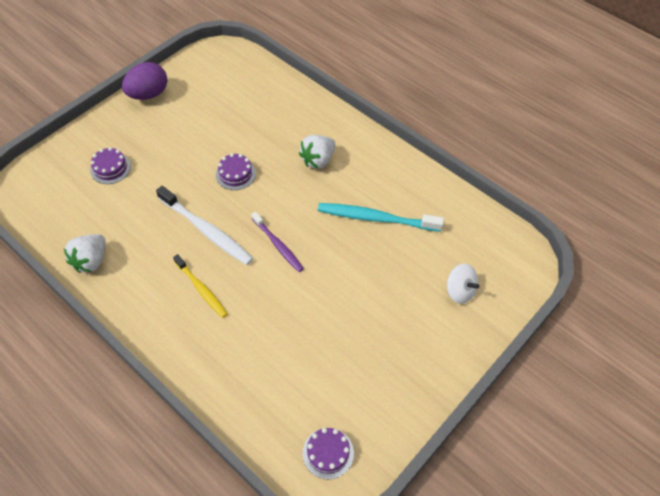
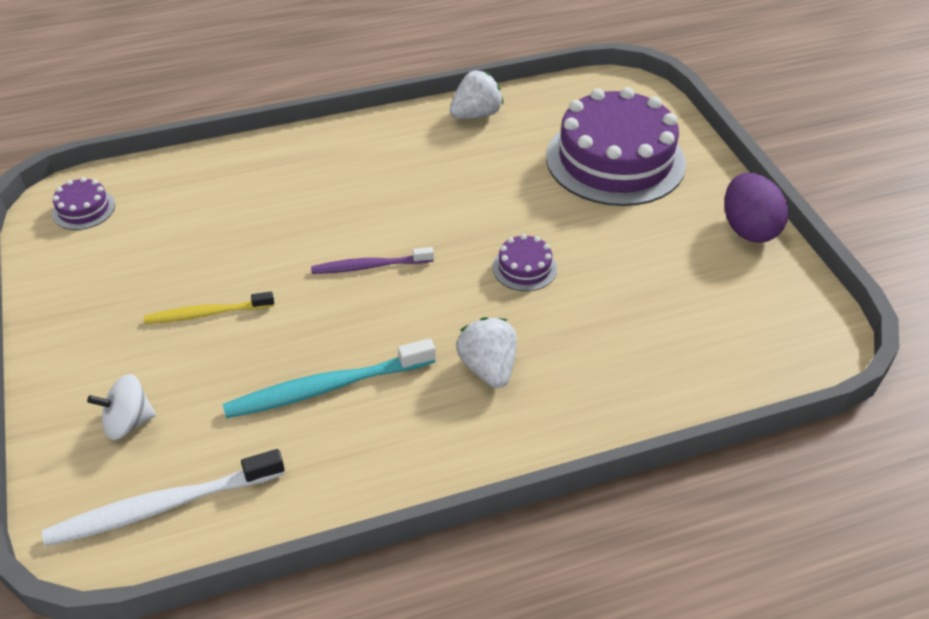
camera: 120 degrees right, 10 degrees down
(91, 261) = (476, 115): white strawberry -> white strawberry turned 90 degrees clockwise
(110, 168) = (615, 160): purple cake -> purple cake, size x2.40
(201, 289) = (364, 182): yellow toothbrush -> yellow toothbrush (207, 313)
(206, 231) = (446, 211): white toothbrush -> white toothbrush (162, 506)
(376, 218) = (326, 387): turquoise toothbrush -> turquoise toothbrush turned 150 degrees counterclockwise

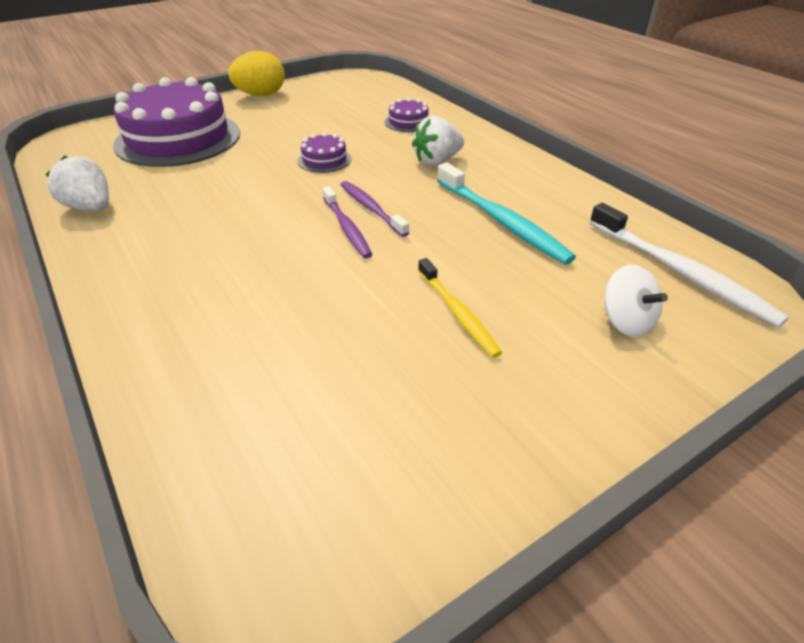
camera: 105 degrees left, 5 degrees down
(83, 209) = (300, 531): purple cake -> purple cake (408, 122)
(398, 289) = (371, 208): none -> purple toothbrush
(748, 229) = (261, 95): purple egg -> yellow egg

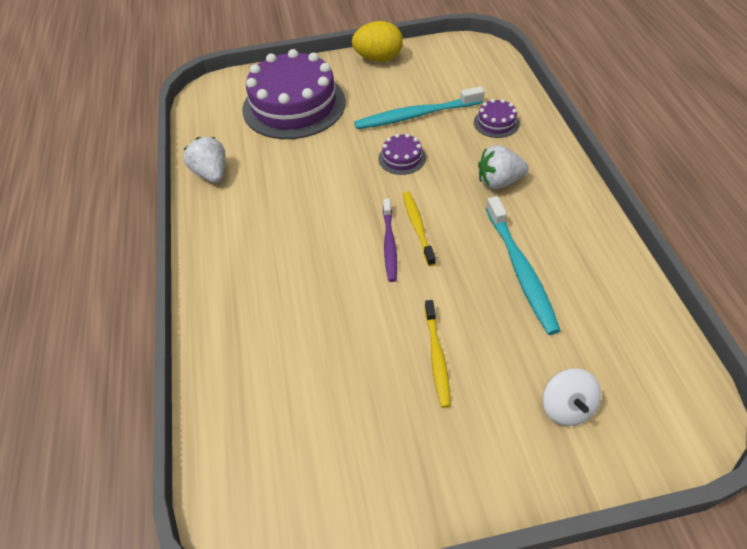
camera: 25 degrees right, 10 degrees up
(322, 128) = (416, 115): none -> turquoise toothbrush
(371, 208) = (417, 227): purple toothbrush -> yellow toothbrush
(680, 272) = (649, 372): white toothbrush -> none

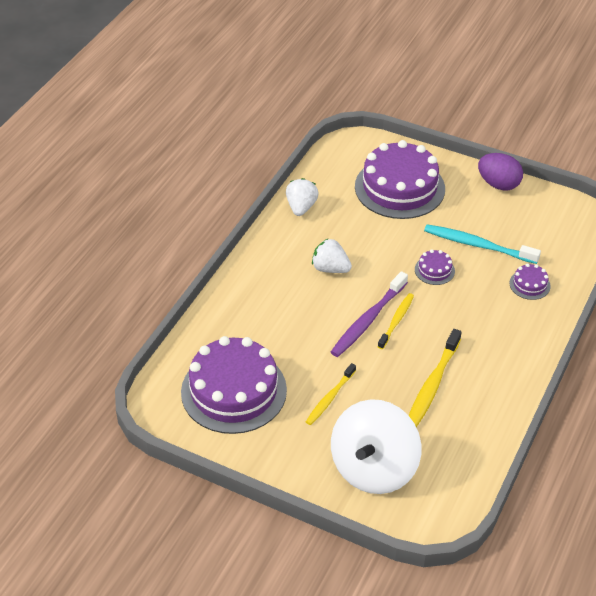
camera: 35 degrees right, 5 degrees down
(320, 429) = (234, 391): none -> purple cake
(378, 59) = (498, 184): yellow egg -> purple egg
(389, 244) = (368, 320): purple toothbrush -> purple toothbrush, size x1.57
(499, 182) = (482, 325): white strawberry -> white strawberry (330, 268)
(520, 270) = (432, 386): turquoise toothbrush -> yellow toothbrush
(567, 407) = (374, 468): white spinning top -> white spinning top, size x2.25

